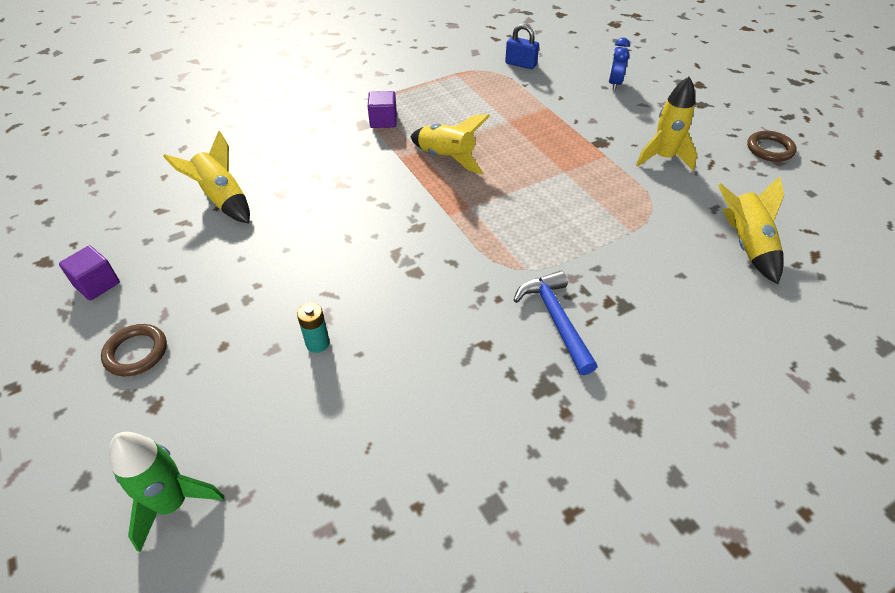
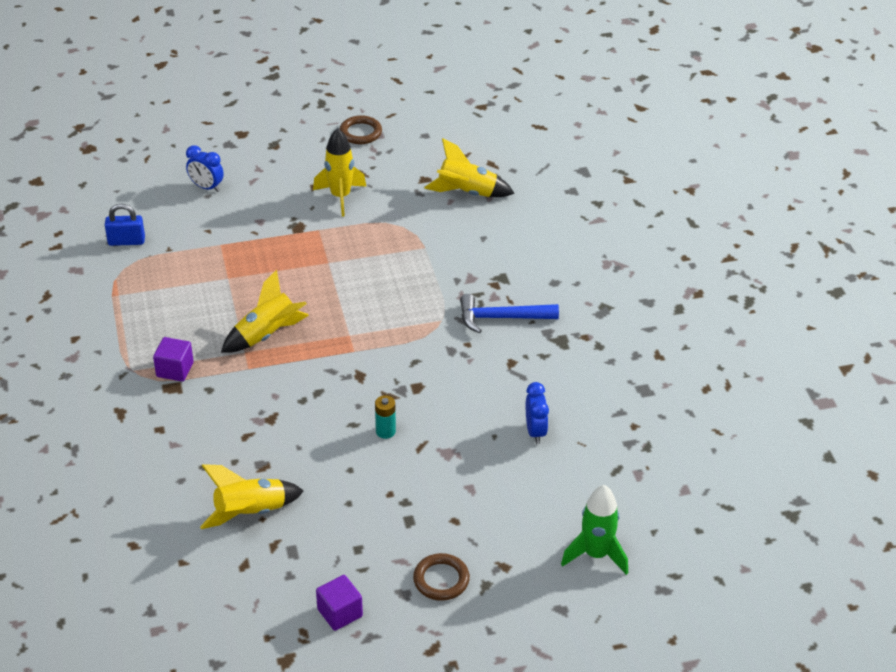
camera: 75 degrees left, 5 degrees down
(317, 343) = (474, 459): turquoise battery -> turquoise battery (385, 431)
(376, 392) = (535, 431): none -> blue clock
(521, 64) = (126, 241): blue padlock -> blue padlock turned 45 degrees clockwise

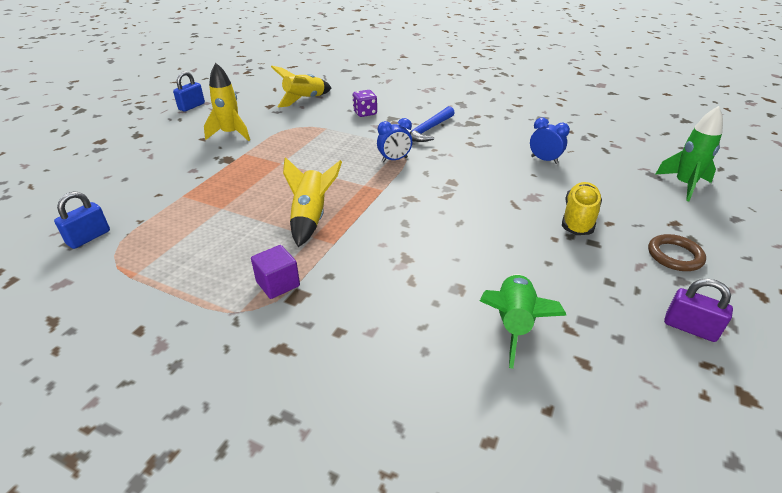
camera: 50 degrees left, 5 degrees down
(206, 187) = (116, 175): blue clock -> blue clock (394, 160)
(250, 512) = (513, 324): yellow rocket -> green rocket
(340, 613) = (690, 328): purple cube -> purple padlock
(360, 133) = (192, 106): brown ring -> blue padlock
(385, 431) = (483, 212): turquoise battery -> none
(440, 497) = (578, 219): none -> yellow shoe
(489, 253) = (365, 113): none -> purple dice

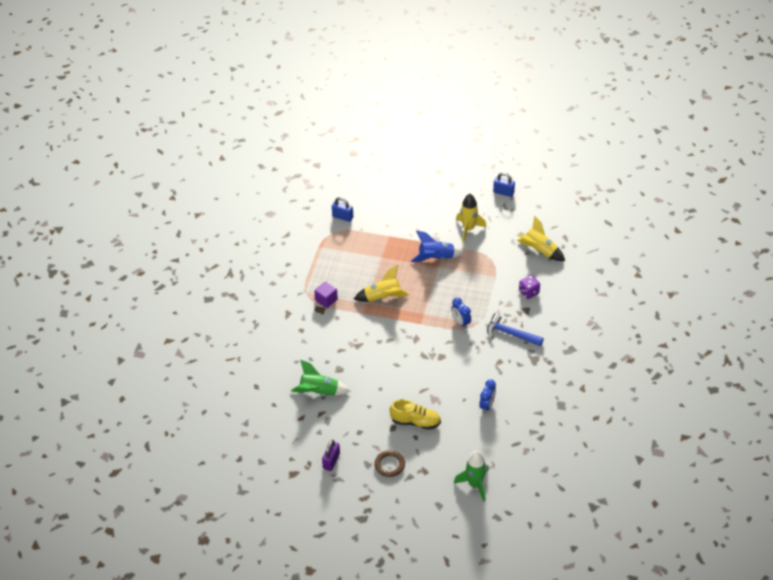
camera: 80 degrees right, 10 degrees up
(263, 162) = (436, 258): none -> blue rocket

